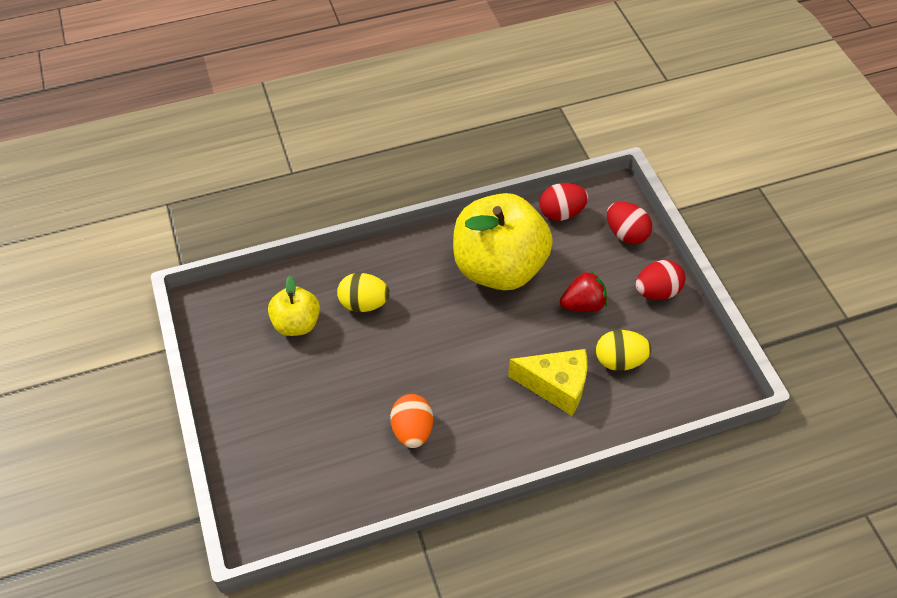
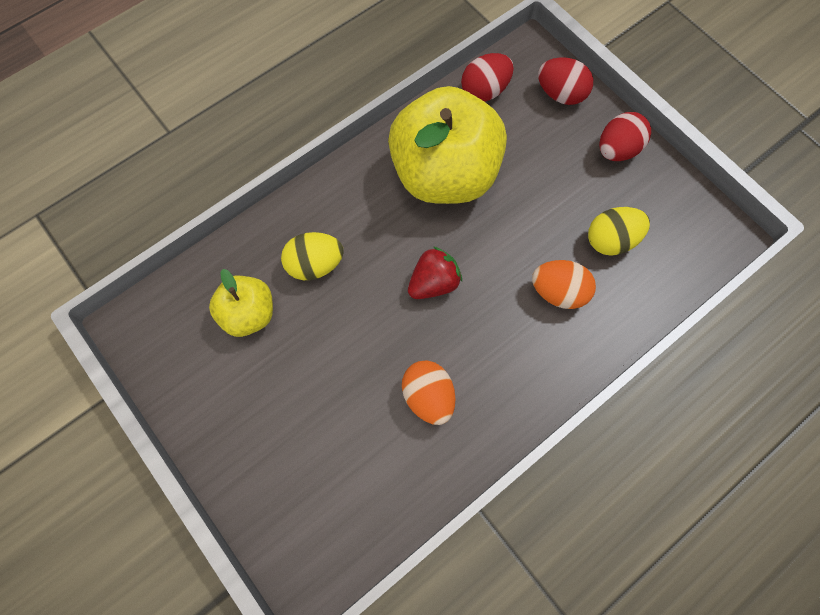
camera: 20 degrees left, 15 degrees up
(556, 386) = (558, 292): yellow cheese -> orange egg
(583, 304) = (549, 188): red strawberry -> red strawberry (433, 283)

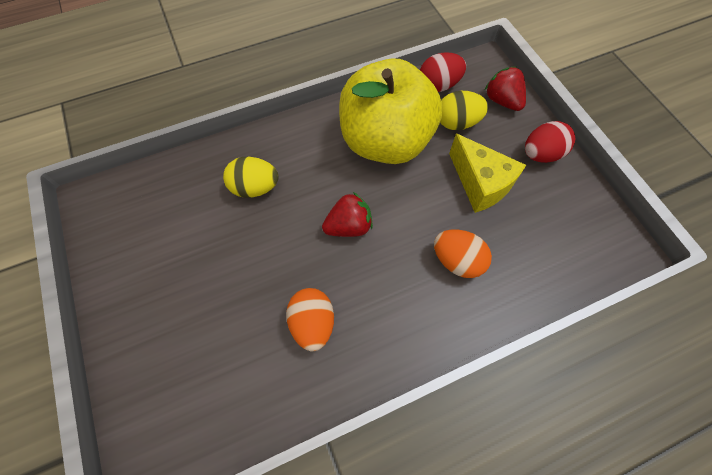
camera: 15 degrees right, 5 degrees down
(248, 314) = (187, 214): yellow apple -> none
(560, 94) = (502, 101): red egg -> red strawberry
(561, 200) = (480, 184): none -> yellow cheese
(611, 240) = (517, 227): yellow egg -> yellow egg (457, 123)

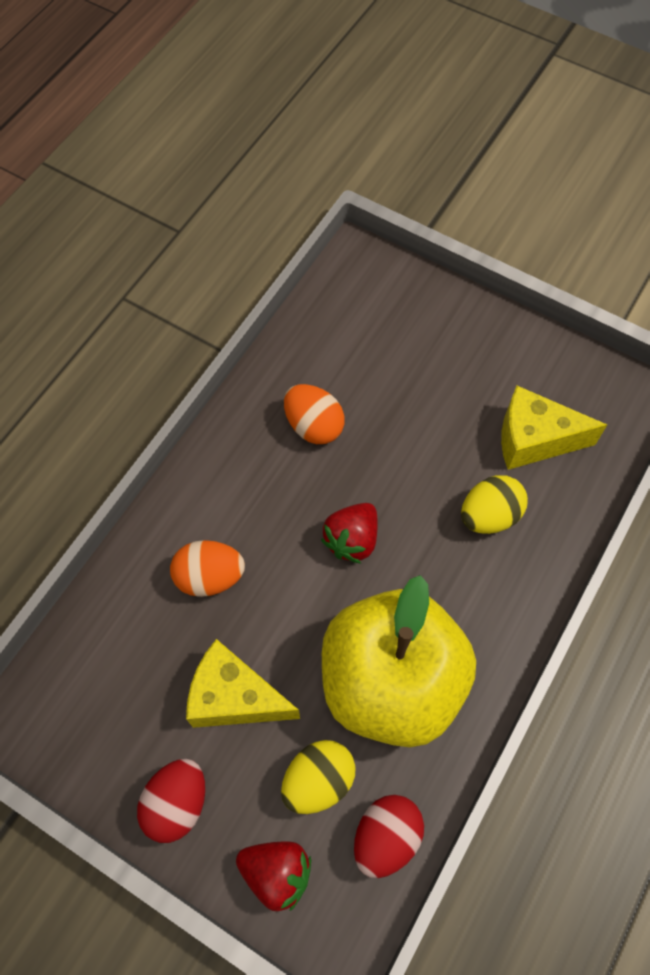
camera: 145 degrees right, 0 degrees up
(181, 214) = (534, 439): none -> yellow cheese

